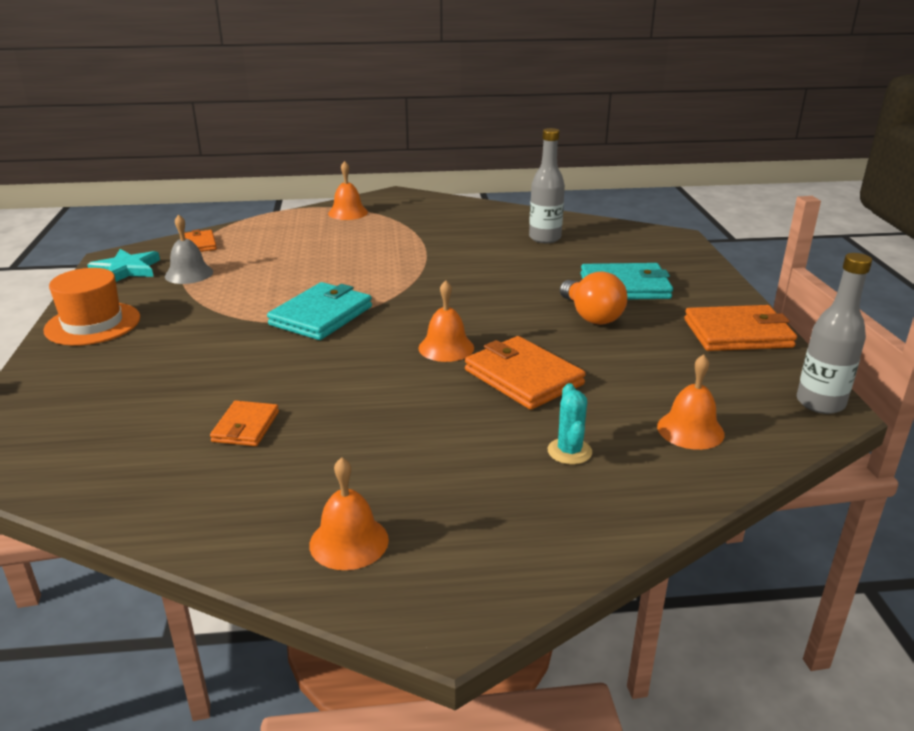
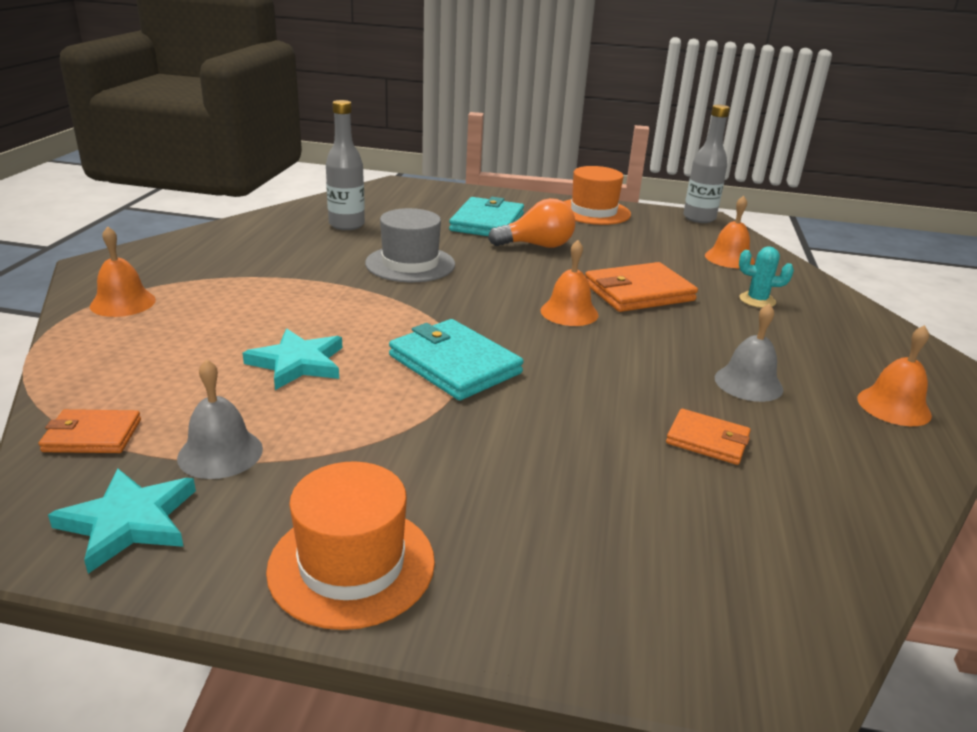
camera: 75 degrees left, 0 degrees up
(297, 270) = (298, 363): none -> turquoise star
(356, 446) = (748, 383): none -> grey bell
(487, 273) = (410, 264): none -> grey hat
(738, 333) = (593, 212): orange wallet -> orange hat

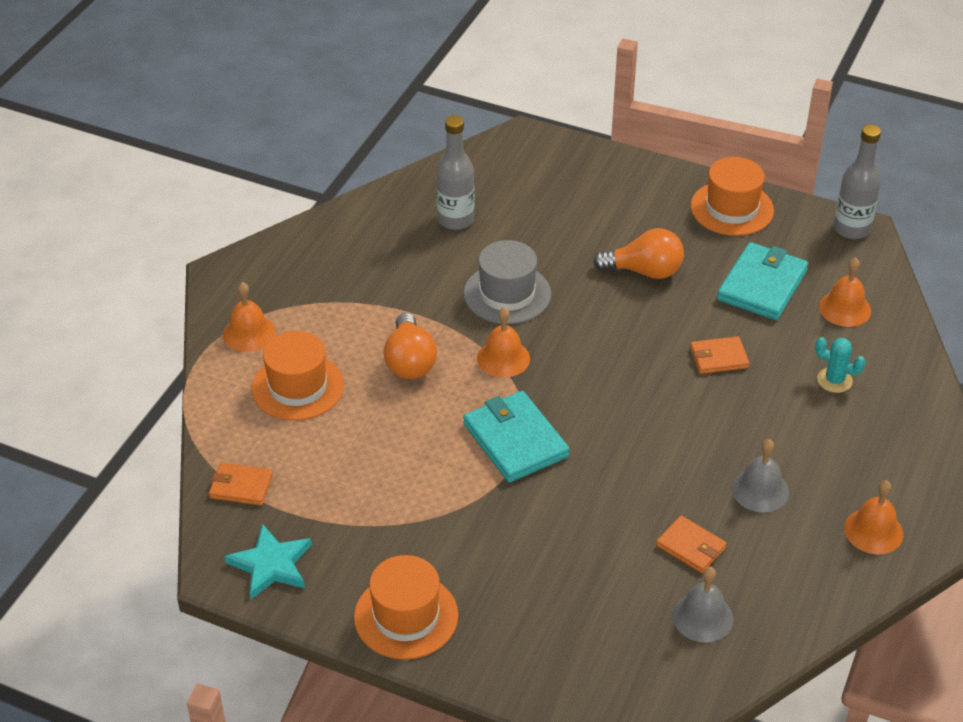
camera: 15 degrees right, 15 degrees up
(181, 339) = (298, 387): none -> orange hat
(220, 453) = (327, 514): grey bell -> grey bell (702, 617)
(298, 363) = (389, 425): turquoise star -> none
(316, 313) = (410, 362): none -> orange light bulb
(487, 222) = (604, 224): turquoise wallet -> turquoise wallet (762, 285)
(569, 312) = (638, 381): orange bell -> orange bell (503, 358)
(638, 292) = (718, 357): orange wallet -> orange wallet, size x0.58

